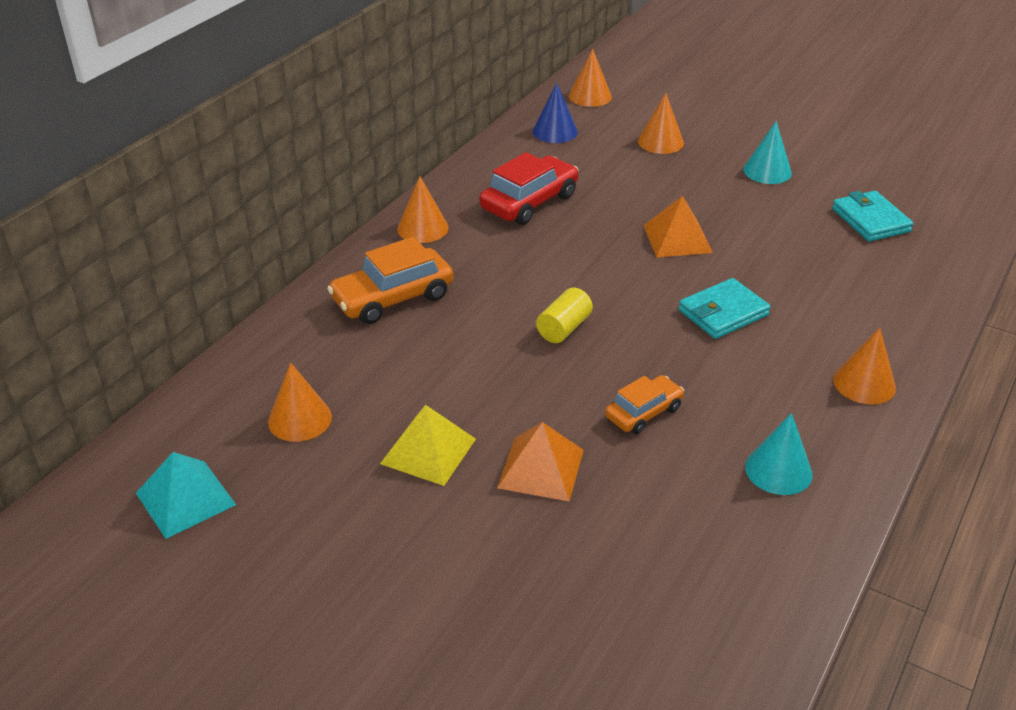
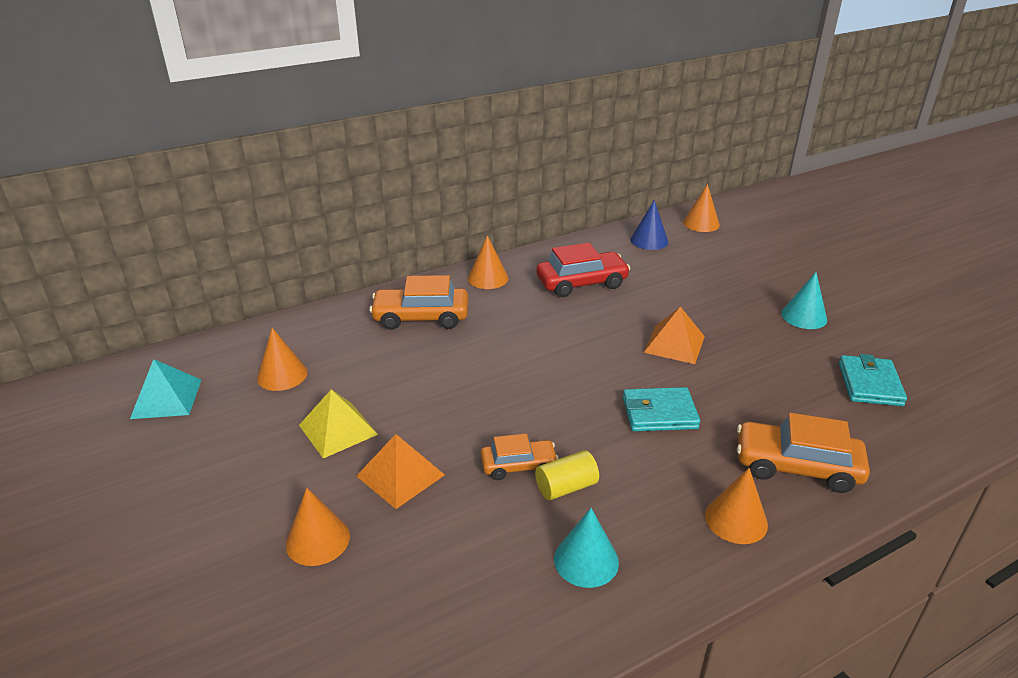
camera: 30 degrees right, 5 degrees down
(564, 328) = (519, 379): yellow cylinder -> yellow cylinder (566, 487)
(660, 142) = (728, 270): orange cone -> orange cone (318, 540)
(872, 318) = (796, 466): none -> orange car

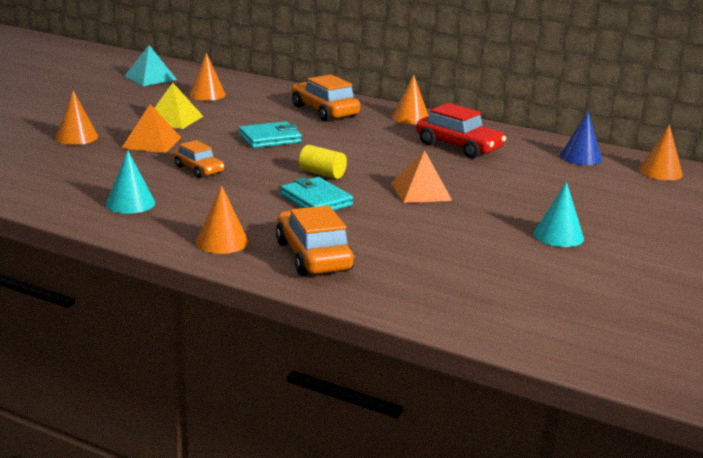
camera: 55 degrees right, 10 degrees down
(566, 487) = (193, 186): yellow cylinder -> yellow cylinder (322, 174)
(870, 384) = (483, 275): turquoise wallet -> turquoise wallet (270, 139)

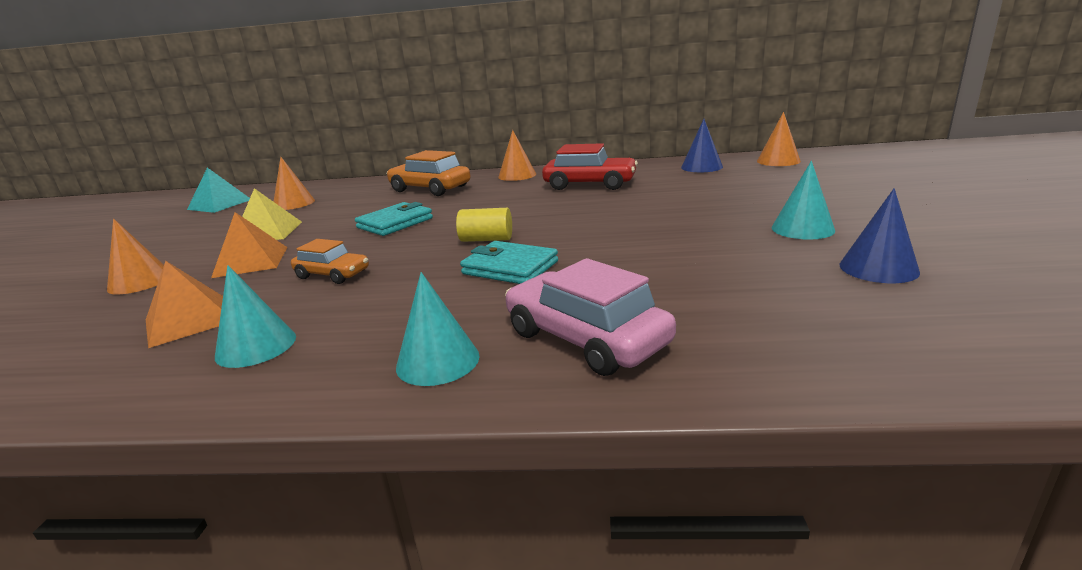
camera: 20 degrees left, 0 degrees up
(222, 242) = (438, 361): orange cone -> turquoise cone
(313, 256) = (586, 338): orange car -> pink car
(421, 191) = (610, 228): orange pyramid -> orange pyramid (189, 320)
(555, 276) = (878, 268): none -> blue cone

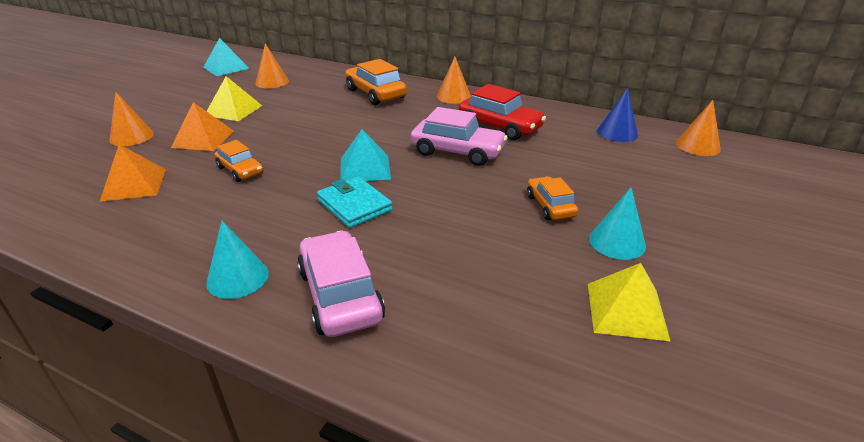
camera: 20 degrees right, 10 degrees up
(256, 346) = (152, 223): turquoise cone -> none
(395, 223) = (320, 128): turquoise wallet -> none
(486, 239) = (365, 168): yellow cylinder -> turquoise pyramid
(571, 208) = (457, 152): none -> pink car
(710, 221) = (550, 206): none -> orange car
(878, 268) = (626, 311): blue cone -> yellow pyramid

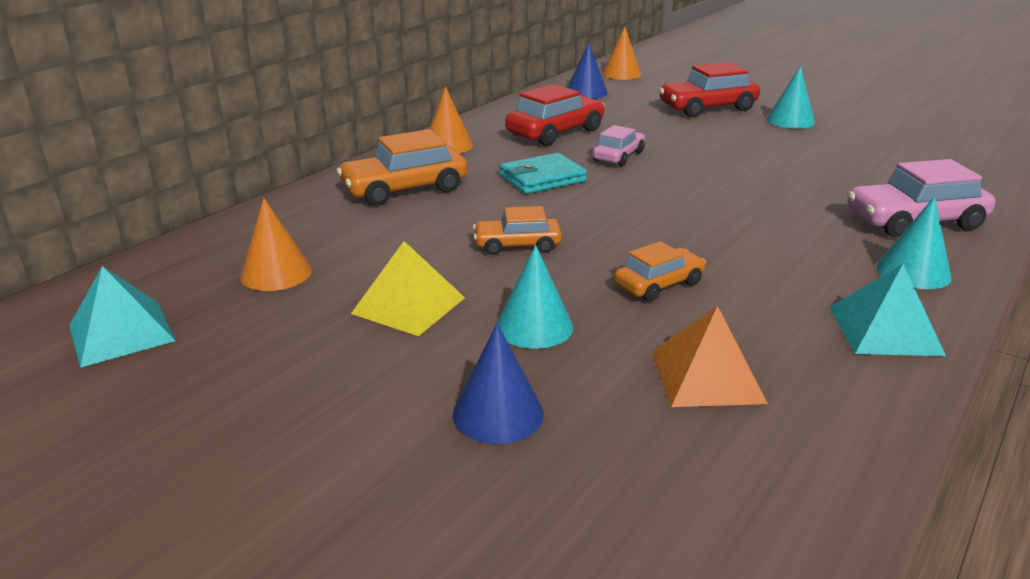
camera: 80 degrees left, 5 degrees down
(131, 137) = (498, 413): orange cone -> blue cone
(203, 139) = (534, 326): orange pyramid -> turquoise cone
(354, 205) = (748, 211): turquoise wallet -> turquoise wallet (542, 178)
(365, 168) = (657, 204): turquoise pyramid -> turquoise pyramid (884, 330)
(457, 152) = (618, 156): pink car -> pink car, size x0.61
(550, 206) = (736, 133): orange car -> orange car (517, 245)
(620, 191) = (707, 108): none -> red car
(626, 311) = (880, 131): yellow pyramid -> none

